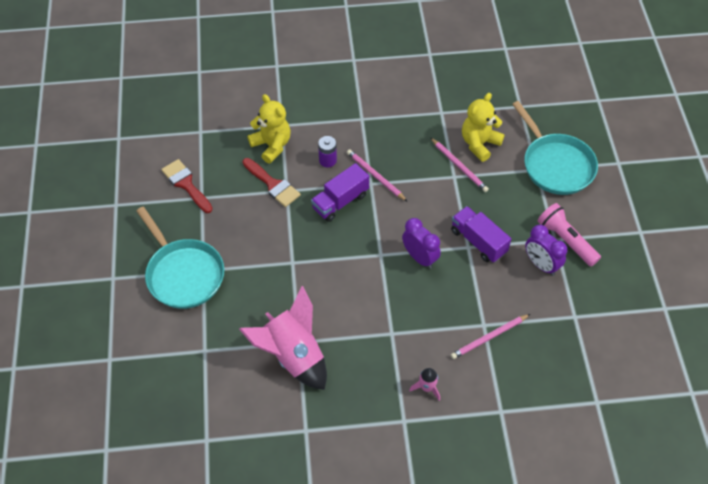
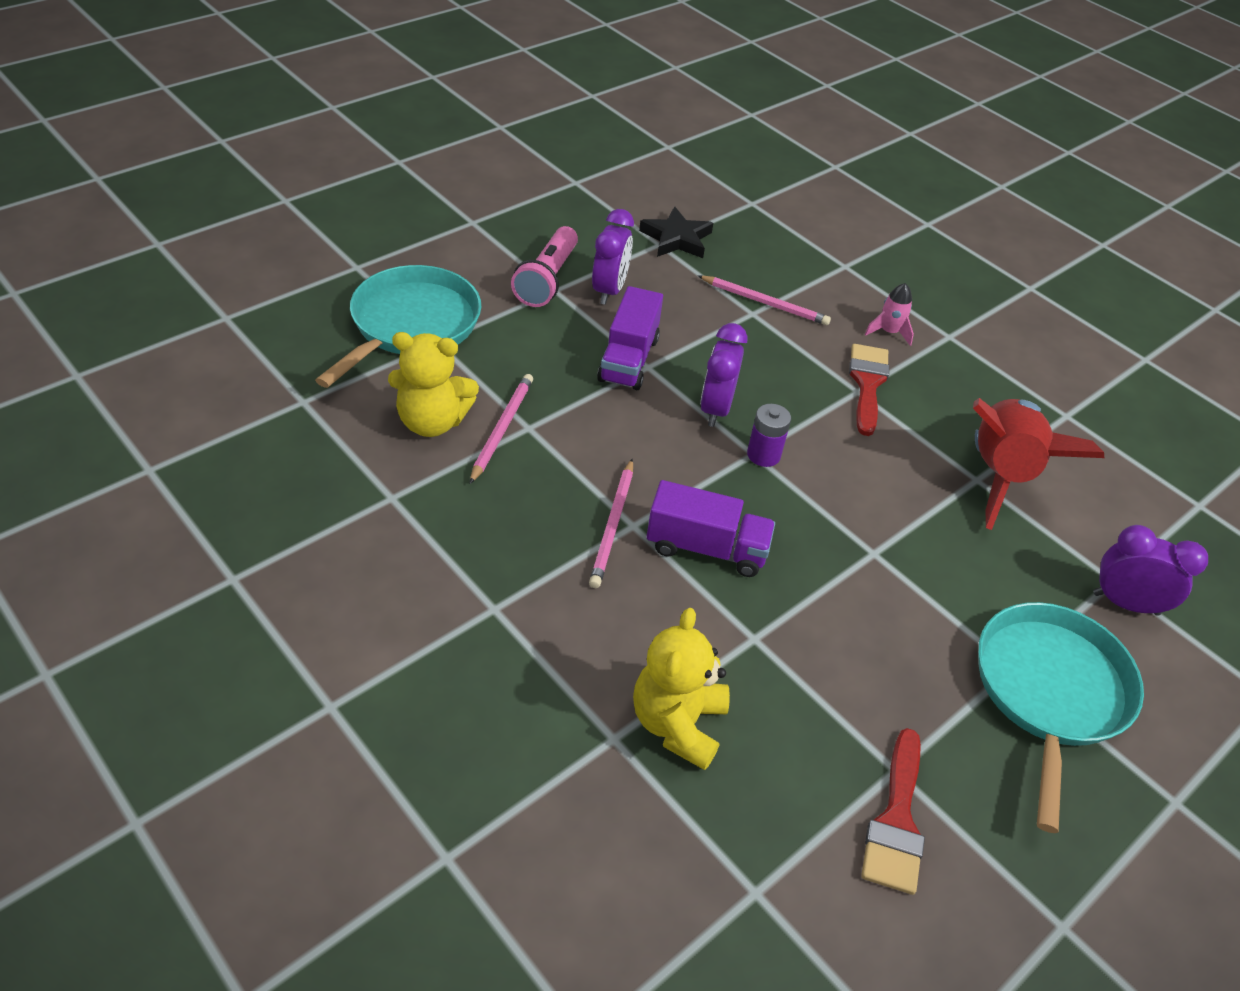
camera: 130 degrees left, 10 degrees down
(191, 343) = (1125, 603): none -> purple clock
(272, 184) = (762, 667): red brush -> red brush (867, 384)
(293, 355) = (1000, 475): pink rocket -> red rocket
(327, 160) = (636, 611): purple battery -> purple battery (763, 455)
(576, 329) = (676, 238): none -> black star

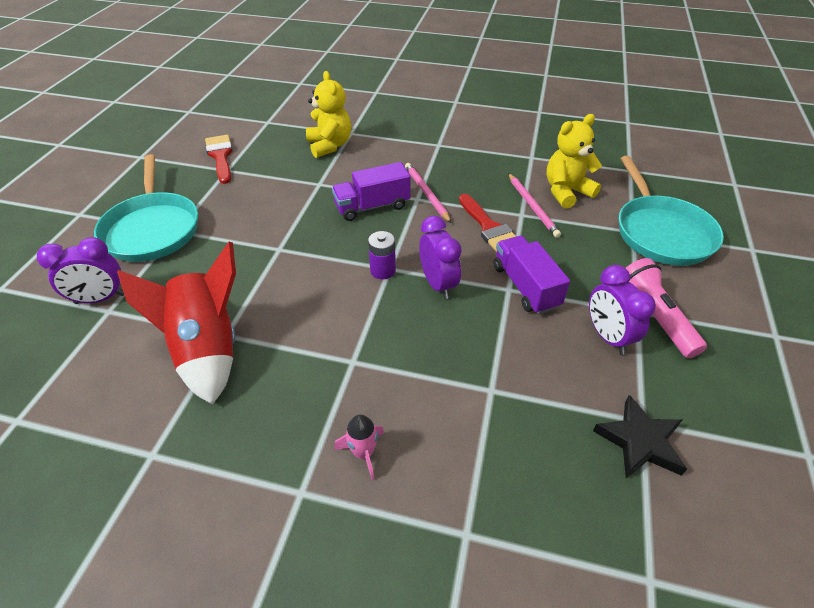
camera: 150 degrees right, 0 degrees up
(764, 303) = (493, 410): pink pencil -> none
(867, 384) = (349, 373): red brush -> red brush (489, 228)

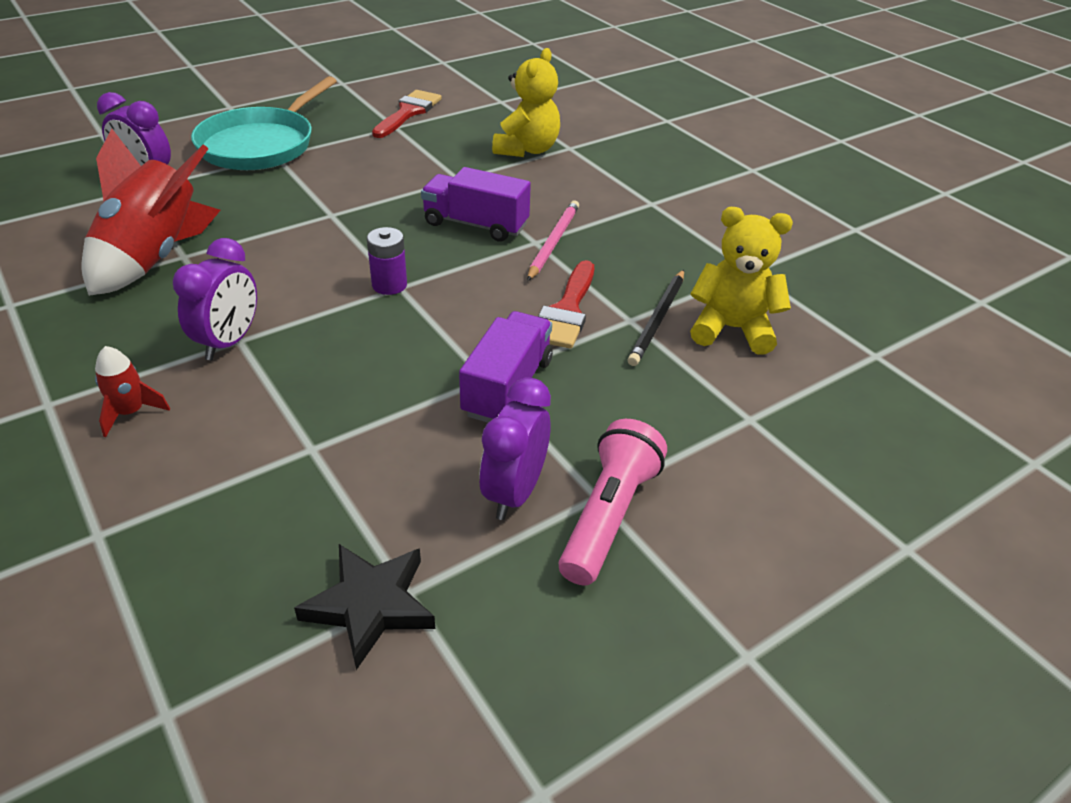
camera: 40 degrees right, 5 degrees down
(363, 453) = (130, 412): pink rocket -> red rocket
(438, 284) = (421, 328): purple clock -> purple clock (229, 342)
(532, 206) = (658, 319): pink pencil -> black pencil
(661, 232) = (790, 443): turquoise pan -> none

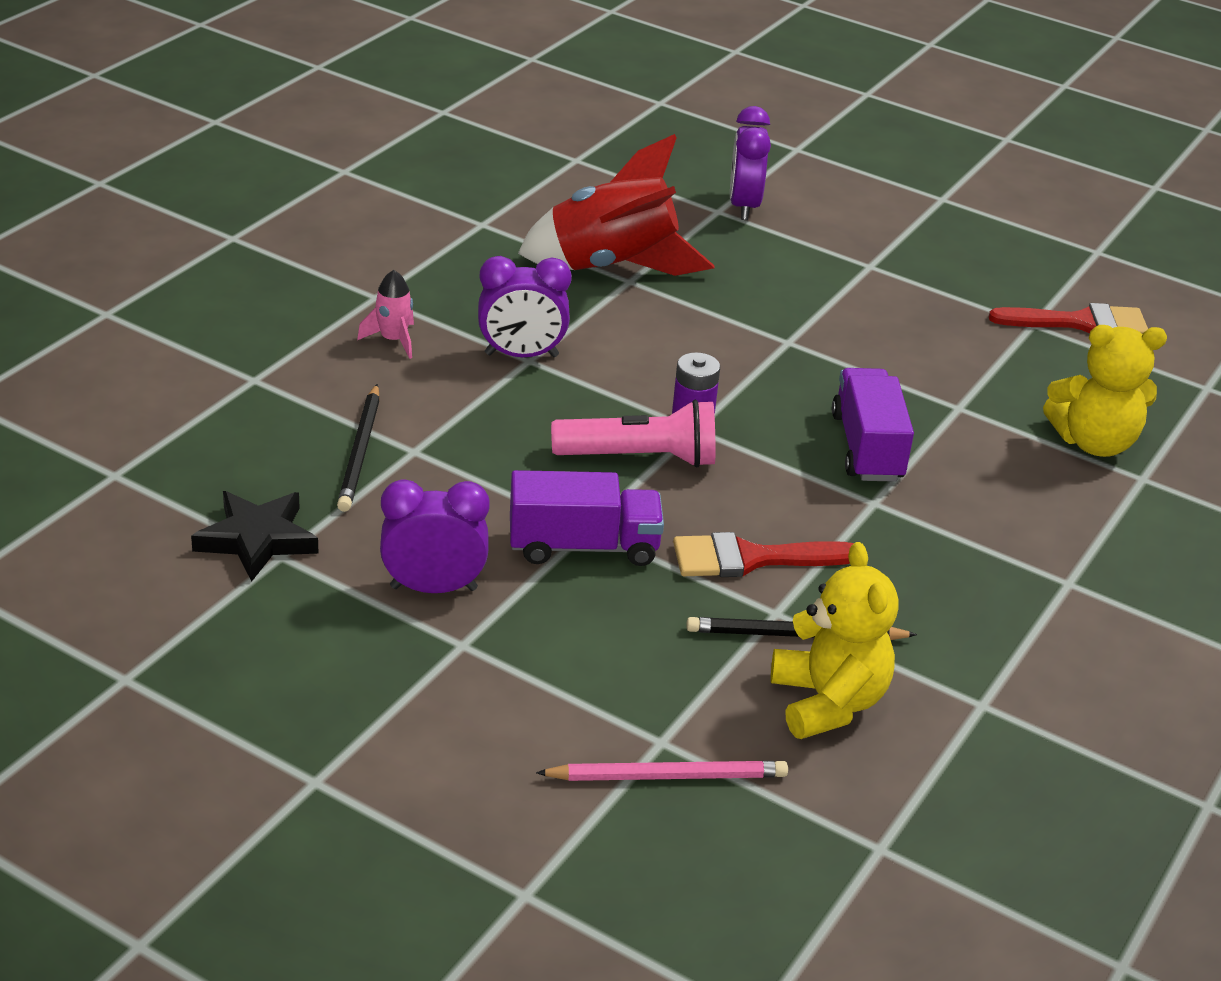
camera: 65 degrees right, 5 degrees down
(130, 412) = (393, 340): red rocket -> pink rocket
(261, 145) = (882, 248): turquoise pan -> none
(284, 485) = (360, 451): none -> black pencil
(553, 242) = (886, 516): pink pencil -> pink pencil (666, 776)
(608, 516) = (440, 657): pink flashlight -> pink flashlight (640, 458)

